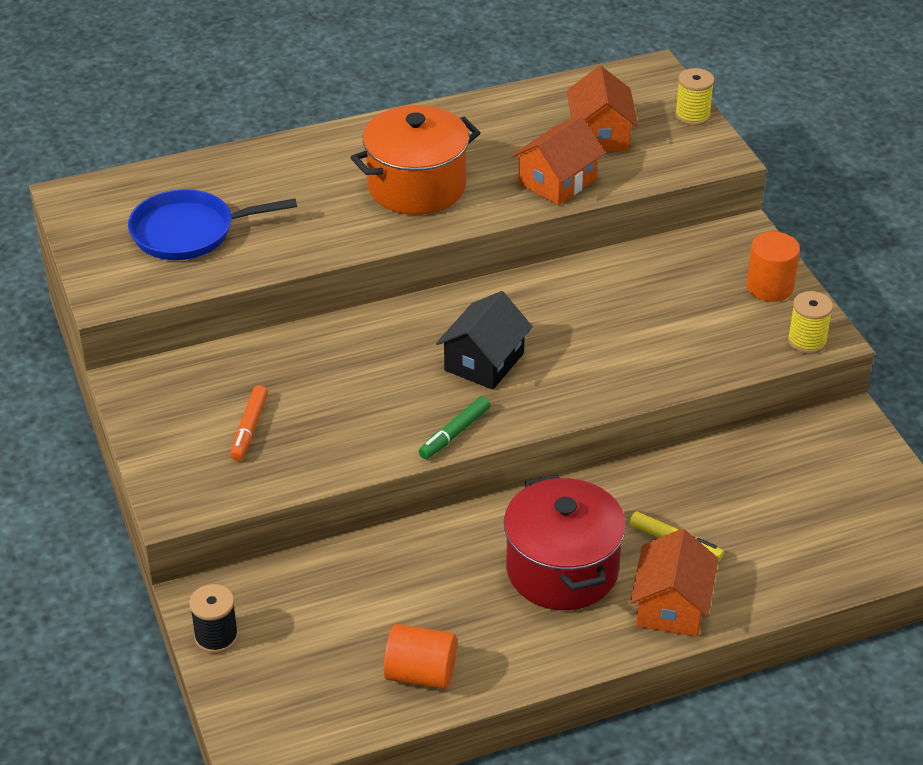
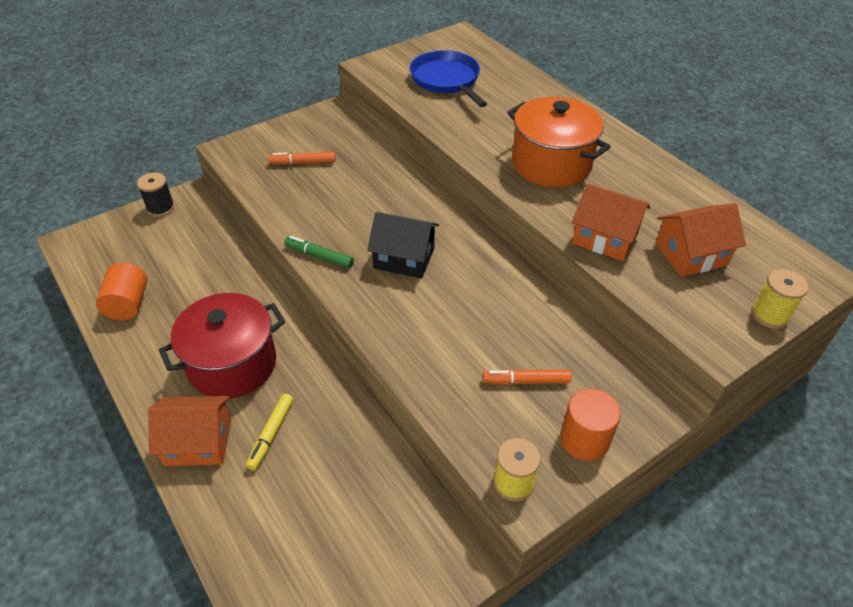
camera: 75 degrees right, 5 degrees up
(693, 307) = (526, 381): none -> orange marker

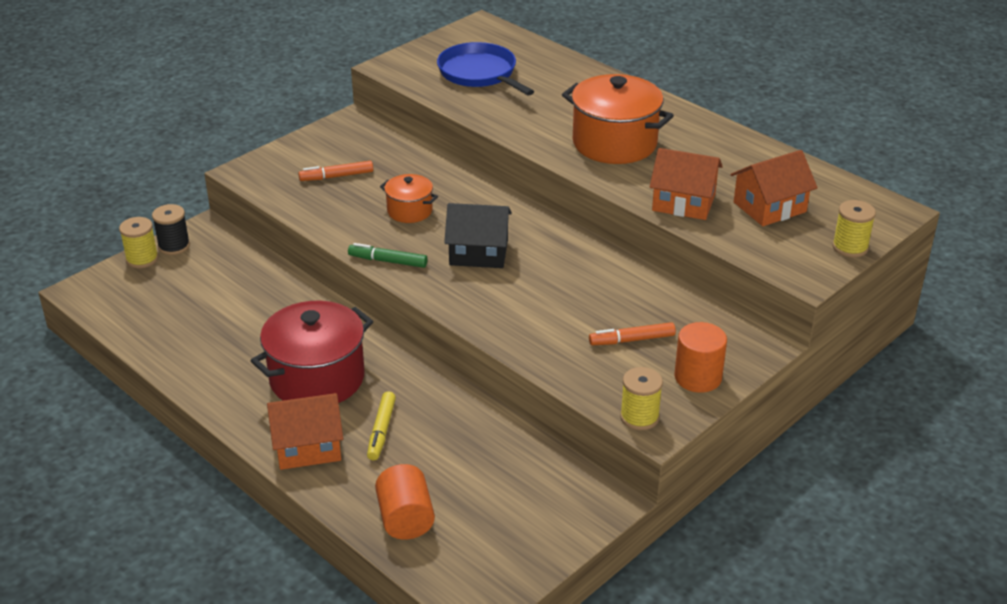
camera: 10 degrees left, 10 degrees down
(128, 304) = (178, 340): orange cylinder -> orange cylinder (405, 519)
(130, 217) = (142, 259): none -> yellow spool
(355, 205) = (409, 211): none -> orange pot

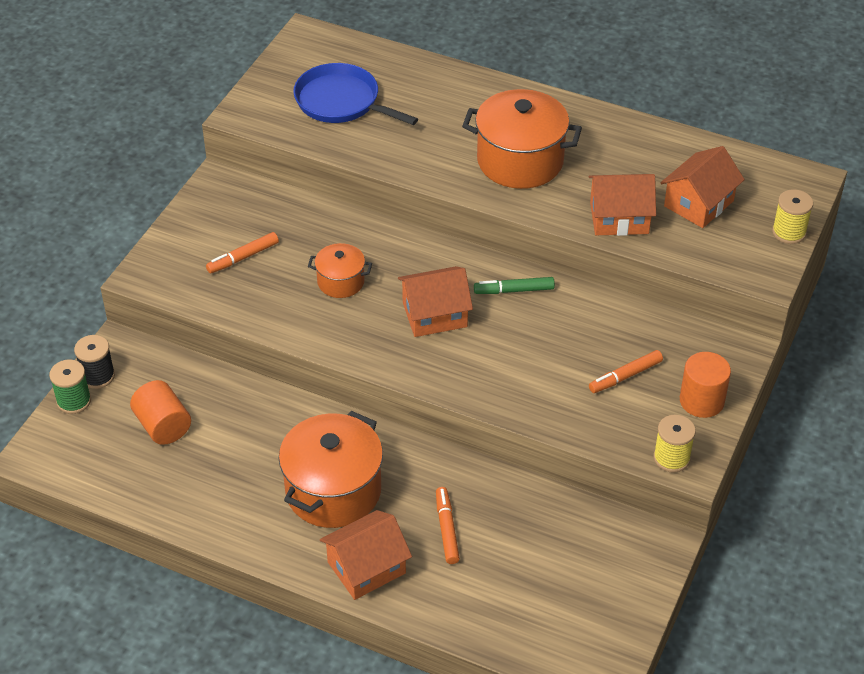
camera: 20 degrees left, 10 degrees up
(142, 259) = (74, 401): yellow spool -> green spool
(317, 378) = (333, 491): red pot -> orange pot
(381, 431) = (426, 530): yellow marker -> none
(388, 261) = (352, 348): green marker -> green marker (514, 290)
(401, 435) = (446, 529): none -> orange marker
(405, 519) = (497, 615): orange cylinder -> orange cylinder (163, 426)
(478, 253) = (434, 315): black house -> orange house

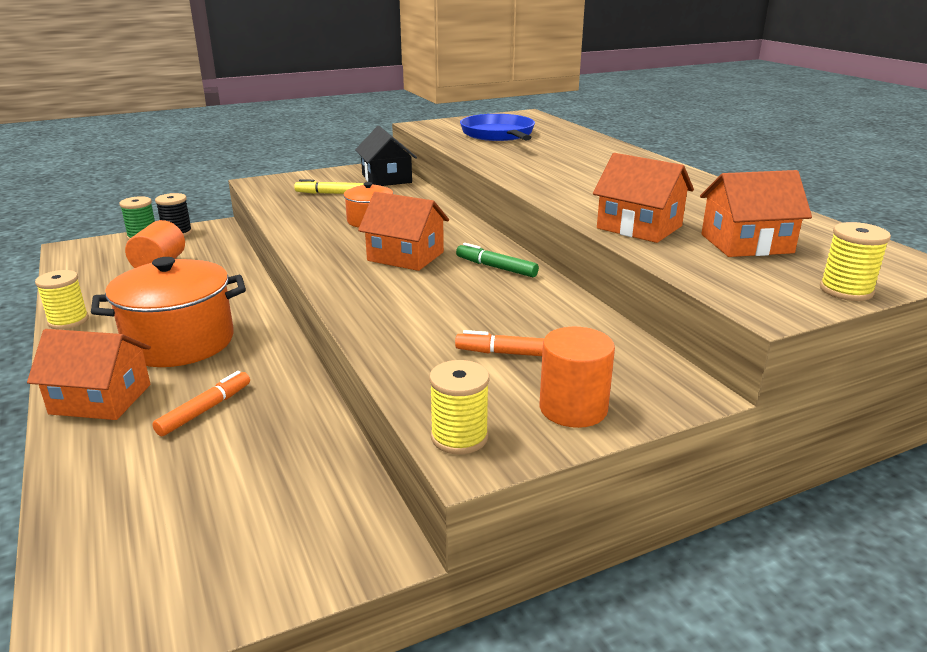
camera: 40 degrees right, 20 degrees down
(208, 528) = (68, 321): none -> yellow spool
(243, 257) = (330, 193): orange marker -> yellow marker
(256, 202) = (386, 178): none -> black house
(520, 161) = (592, 182): orange pot -> none

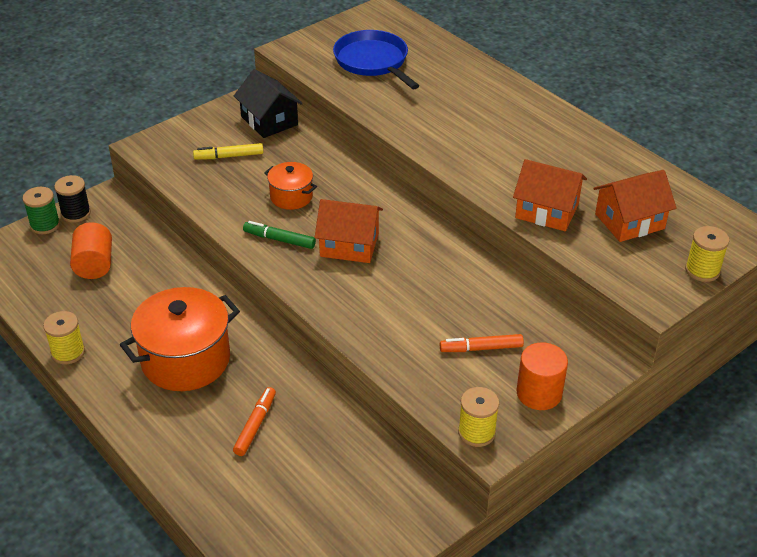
camera: 15 degrees left, 15 degrees up
(101, 399) = (166, 431): orange house -> none
(496, 267) = (430, 248): green marker -> green marker (279, 239)

